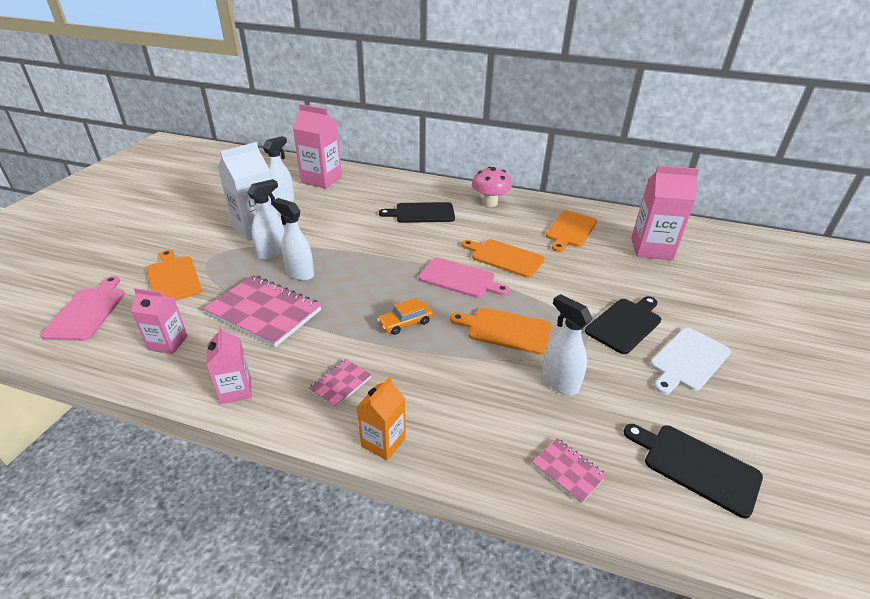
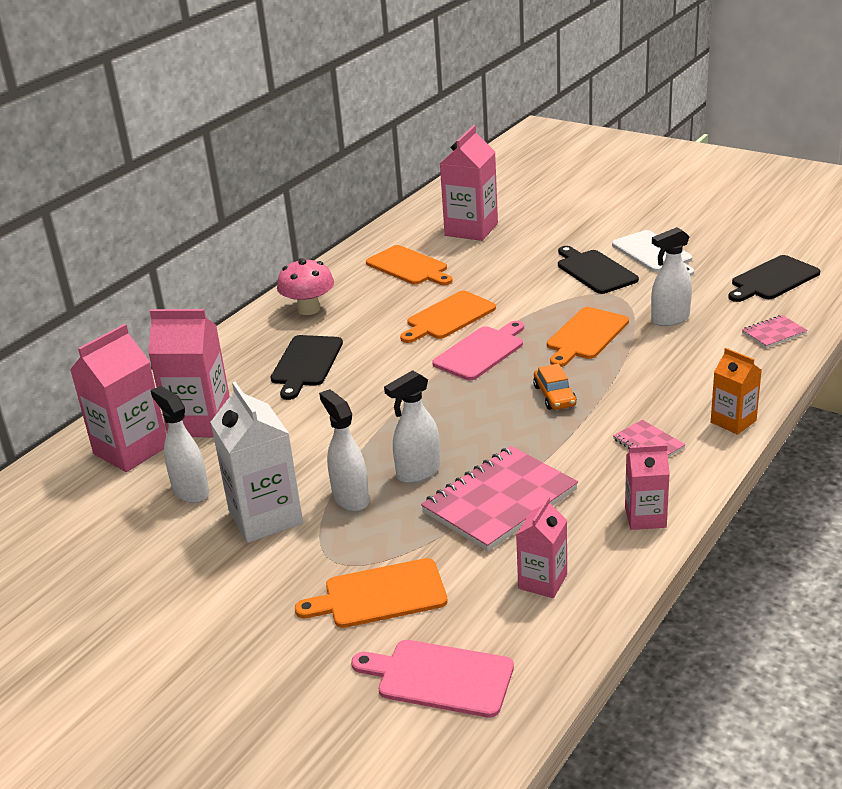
camera: 70 degrees left, 5 degrees down
(350, 192) = (200, 422): none -> pink carton

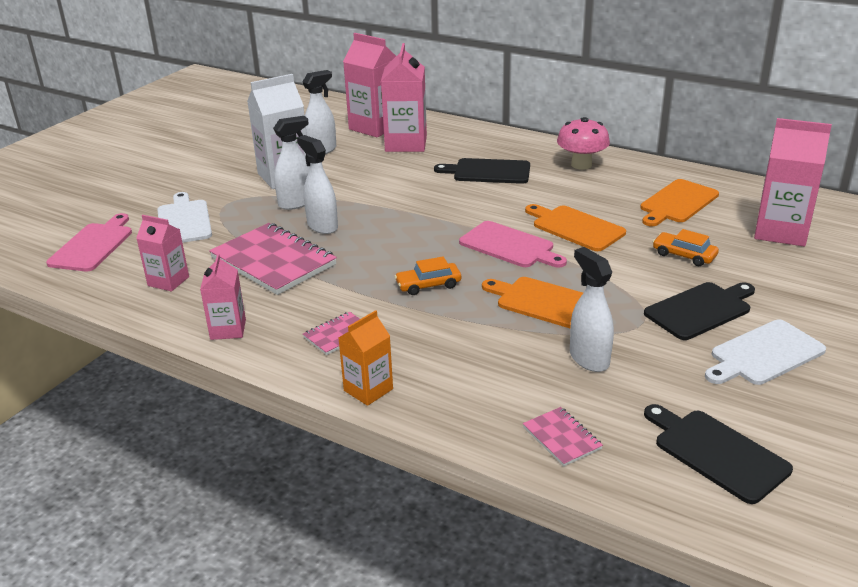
camera: 85 degrees right, 0 degrees up
(379, 595) = (184, 221): orange cutting board -> white cutting board
(507, 271) = (684, 255): none -> orange car

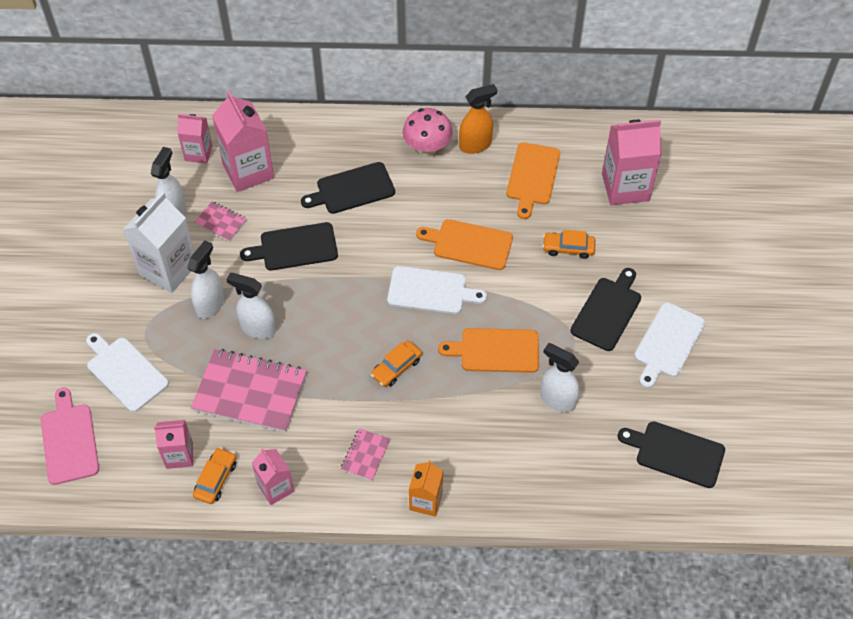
camera: 30 degrees left, 25 degrees up
(181, 306) = (216, 479): none -> orange car
(375, 127) = (198, 153): pink carton -> pink carton, size x0.59
(404, 190) = (295, 247): none -> black cutting board
(509, 246) = (431, 291): pink cutting board -> white cutting board
(562, 438) = (578, 485): pink notebook -> pink notebook (221, 222)
(631, 173) = (475, 145): none -> orange spray bottle

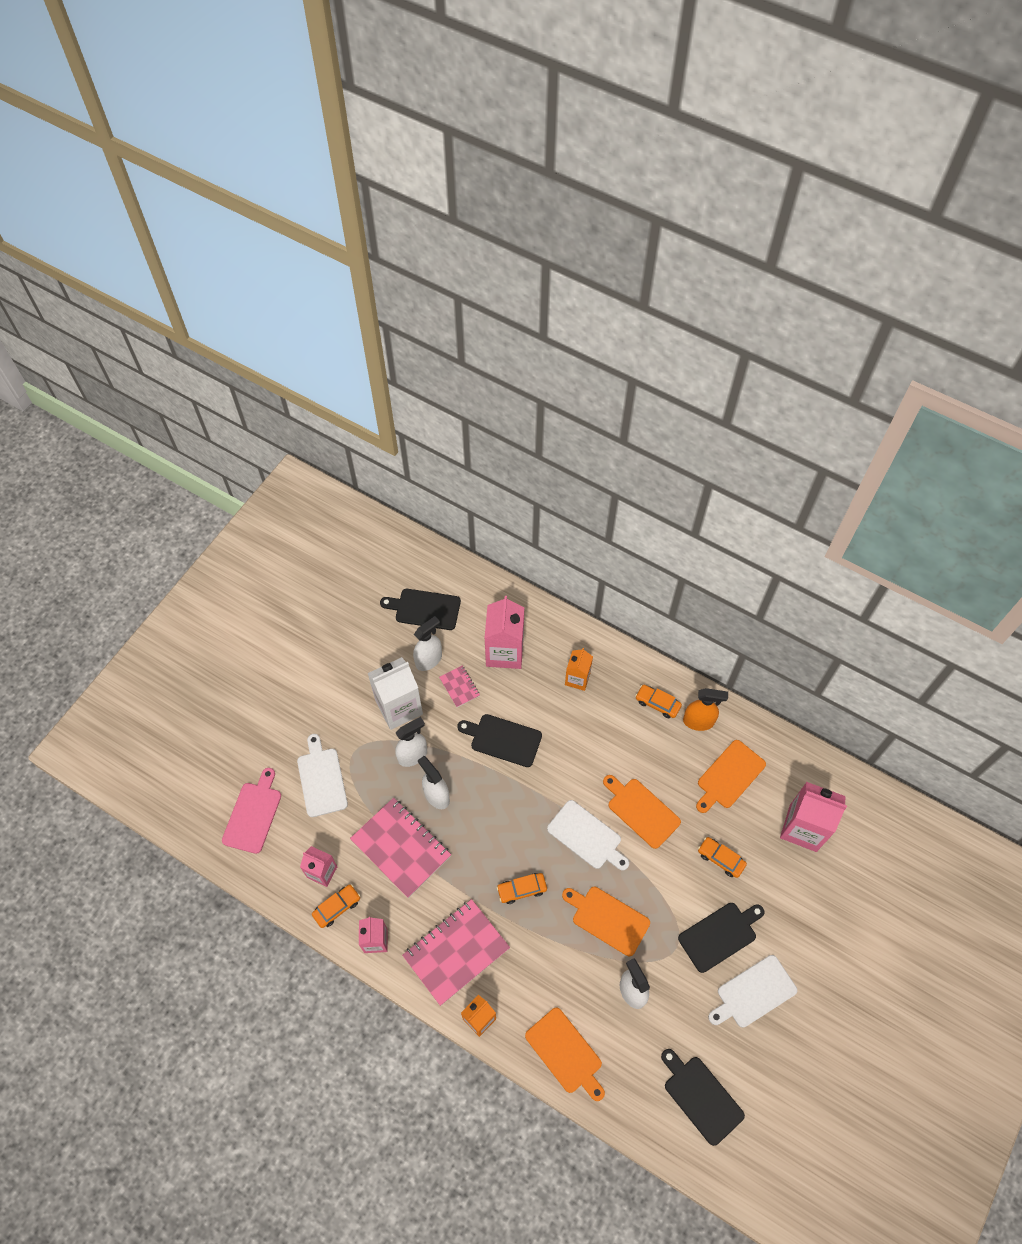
camera: 30 degrees right, 5 degrees up
(198, 153) = (476, 616): pink carton -> none
(336, 161) = (577, 679): none -> orange carton
(352, 189) = (576, 710): black cutting board -> black cutting board (424, 609)
(365, 455) = (456, 952): pink notebook -> pink notebook, size x2.10
(427, 147) = (657, 703): pink mushroom -> orange car
(528, 485) = (565, 1053): none -> orange cutting board

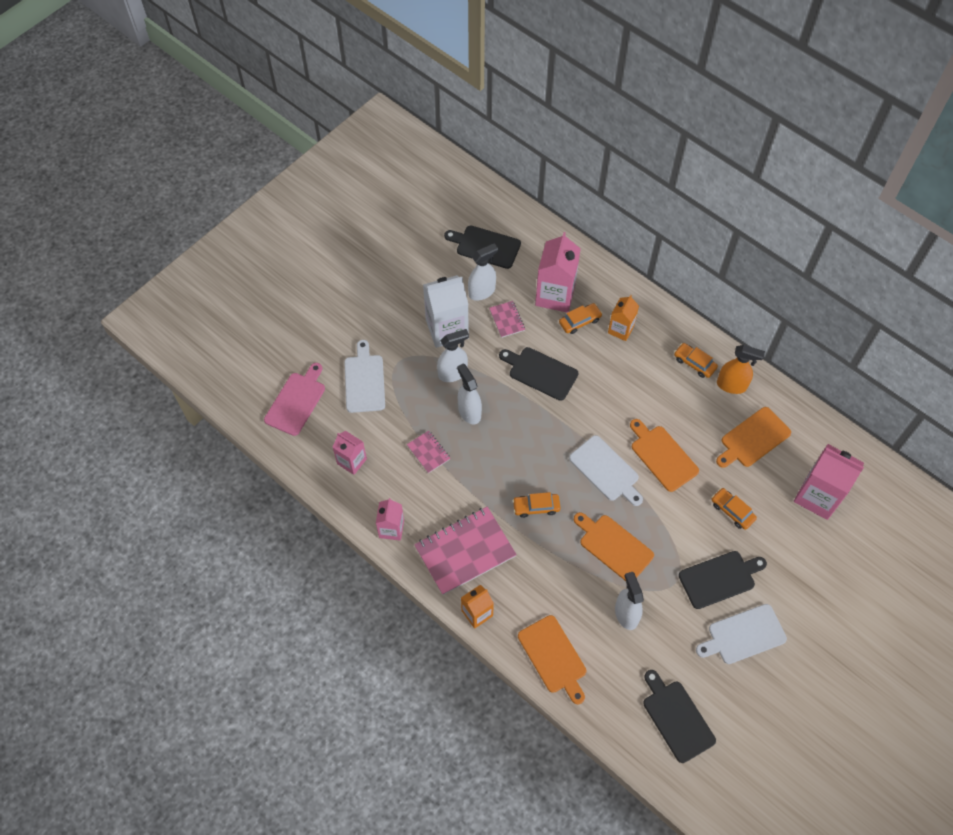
camera: 10 degrees right, 0 degrees up
(337, 907) = (360, 494): orange car -> orange car (580, 321)
(401, 848) = (428, 452): pink notebook -> pink notebook, size x0.48

